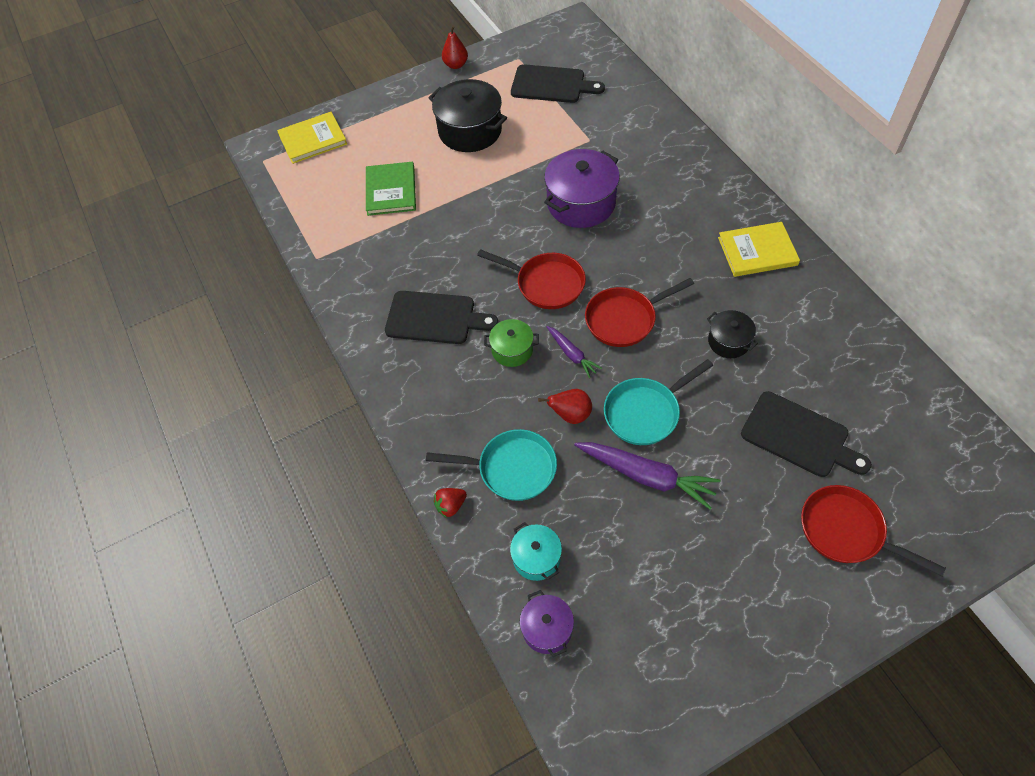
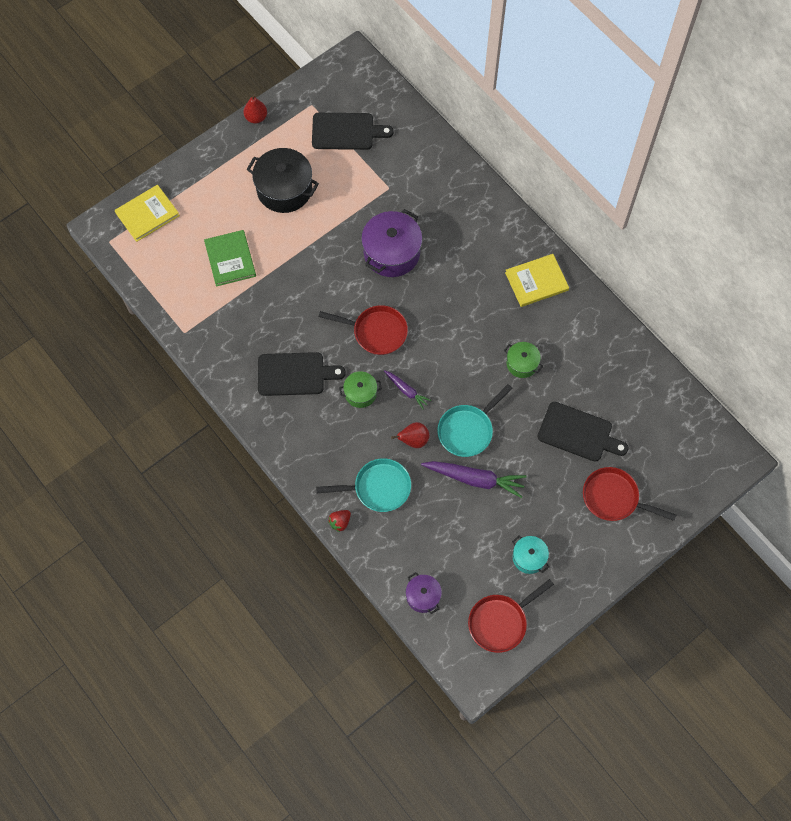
camera: 15 degrees left, 10 degrees up
(536, 558) = (407, 550): turquoise pot -> turquoise pot (529, 557)
(624, 319) = (442, 355): red pan -> red pan (500, 622)
(728, 341) = (522, 364): black pot -> green pot

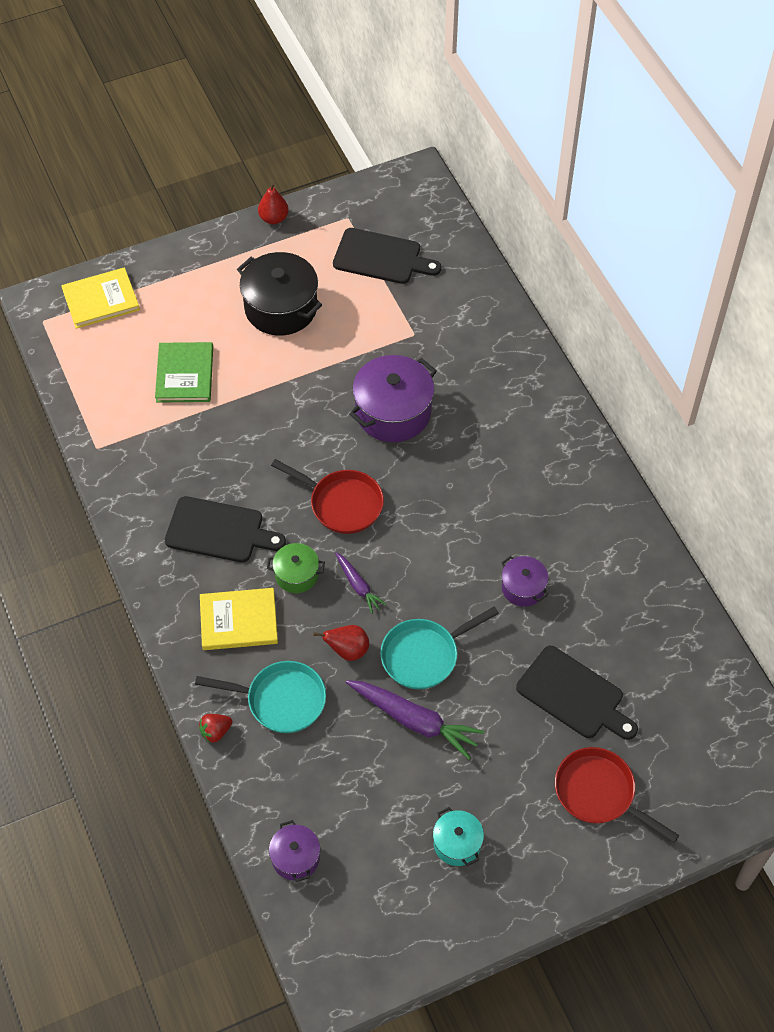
camera: 15 degrees right, 10 degrees down
(500, 622) = (391, 920): red pan -> none
(522, 364) = (523, 588): green pot -> purple pot
(536, 281) = (573, 489): yellow book -> yellow book (238, 621)

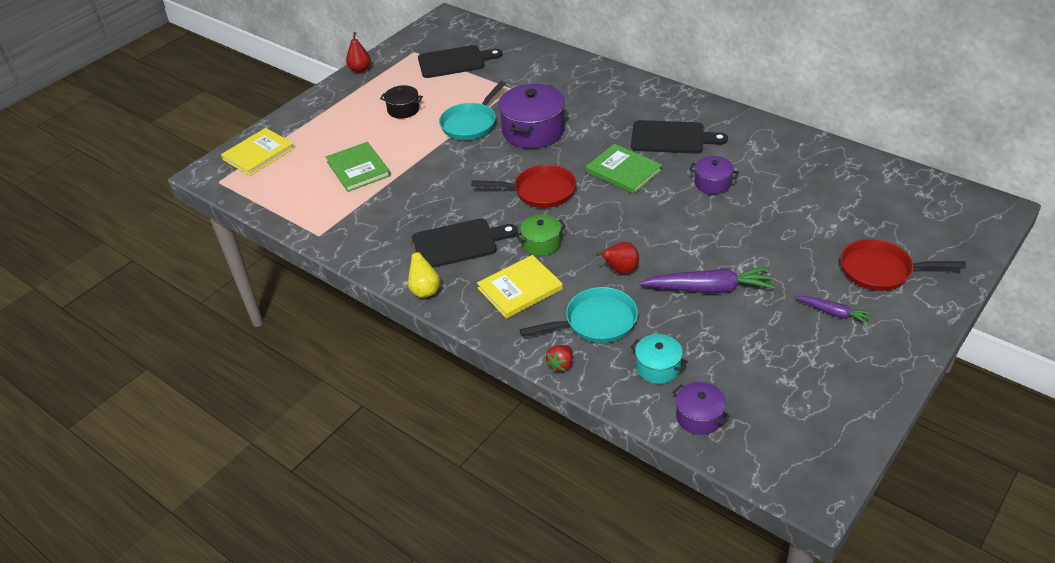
camera: 25 degrees left, 15 degrees down
(151, 574) = (425, 290): none -> yellow pear
(281, 308) = (403, 110): black pot -> black pot, size x0.54
(358, 586) = (594, 230): purple carrot -> purple carrot (833, 313)
(424, 655) = (679, 248): turquoise pan -> turquoise pan (470, 123)
(445, 520) = (623, 171): none -> green book
(457, 843) = (813, 347): turquoise pot -> turquoise pot (658, 367)
(574, 695) = (806, 225): black cutting board -> black cutting board (672, 138)

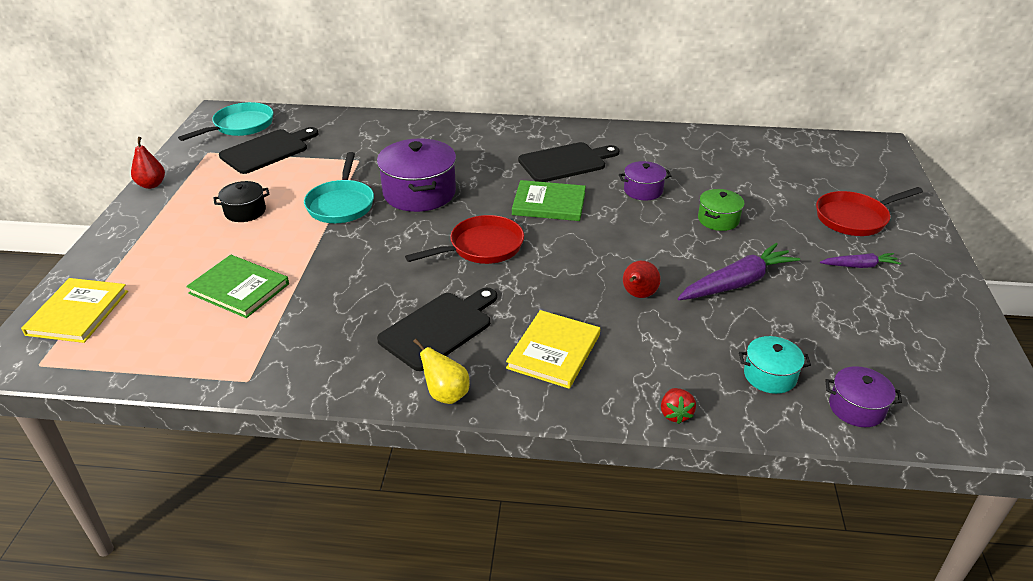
camera: 35 degrees left, 5 degrees down
(541, 243) = (532, 297): green pot -> green pot (718, 220)
(596, 322) = (665, 355): turquoise pan -> turquoise pan (240, 126)

